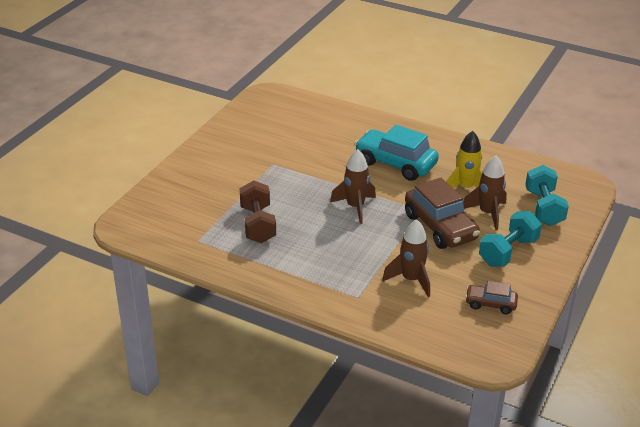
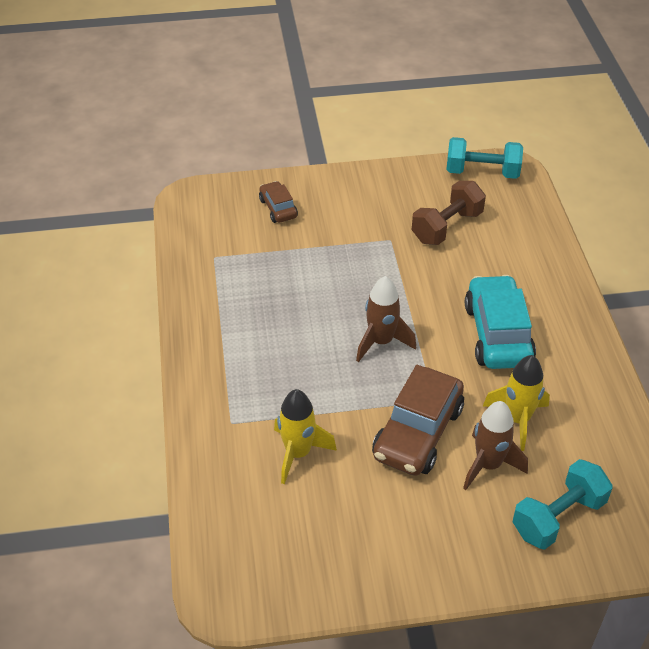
camera: 55 degrees right, 10 degrees up
(258, 224) = (278, 284): brown dumbbell -> brown dumbbell (447, 227)
(411, 280) = (298, 453): brown rocket -> yellow rocket
(490, 304) = (317, 548): brown car -> brown car (278, 208)
(508, 252) = (432, 520): turquoise dumbbell -> turquoise dumbbell (482, 172)

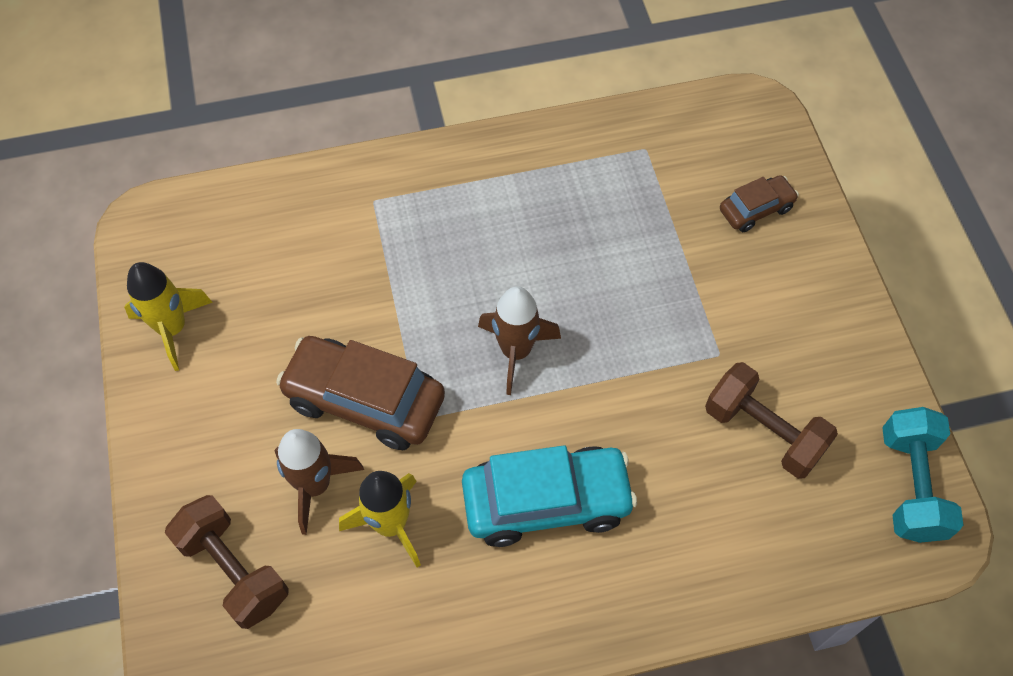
camera: 85 degrees right, 15 degrees up
(298, 453) = (330, 271): yellow rocket -> yellow rocket (173, 329)
(558, 517) = (234, 570): turquoise dumbbell -> brown dumbbell

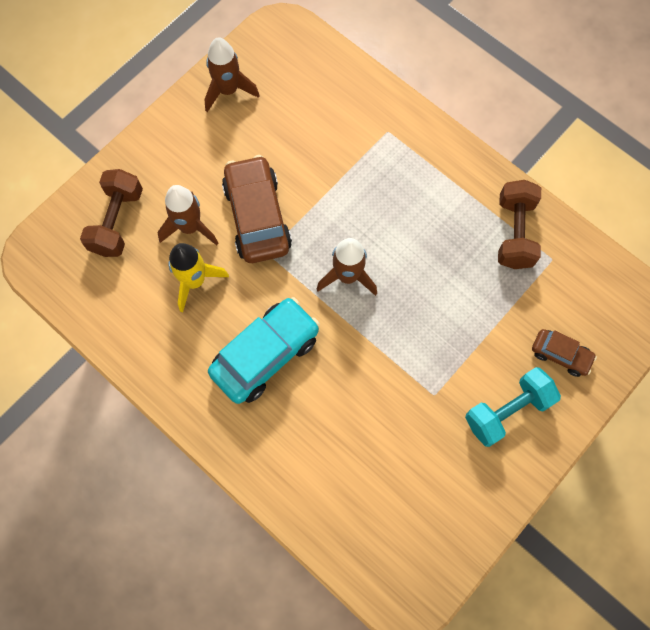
camera: 55 degrees right, 10 degrees up
(173, 329) = (228, 90): yellow rocket -> brown rocket
(546, 502) = (265, 354): turquoise car -> turquoise car turned 90 degrees counterclockwise
(763, 432) = (400, 452): brown dumbbell -> brown dumbbell (514, 233)
(910, 485) = (428, 565): turquoise dumbbell -> turquoise dumbbell (507, 411)

